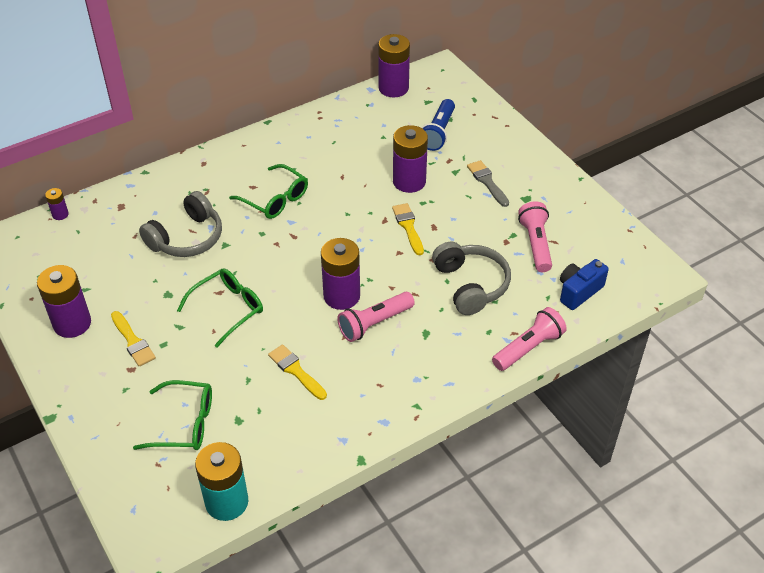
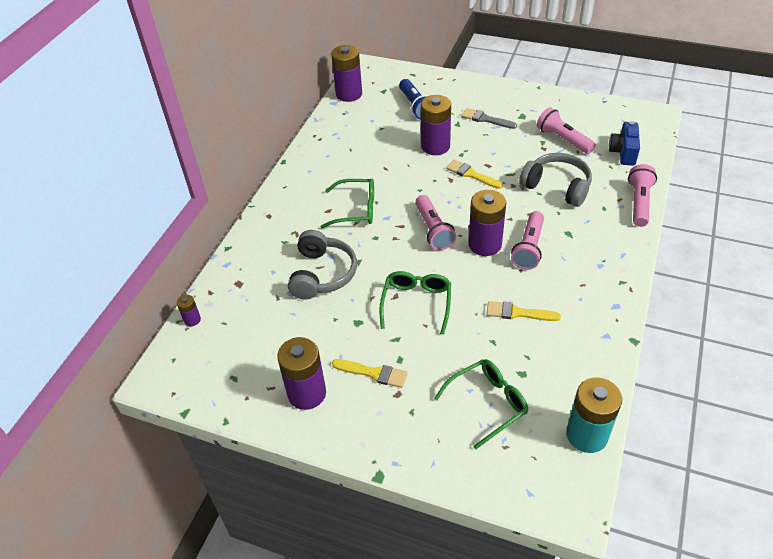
camera: 35 degrees left, 0 degrees up
(315, 256) = (433, 230): none -> pink flashlight

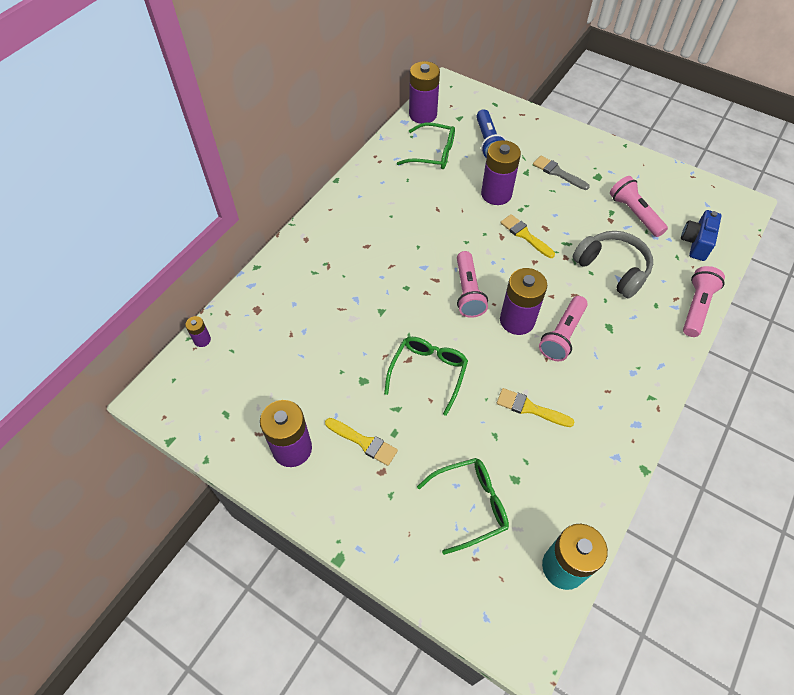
camera: 10 degrees right, 10 degrees up
(322, 274) = (342, 318): grey headphones -> none
(356, 209) = (395, 251): green glasses -> green glasses (433, 153)

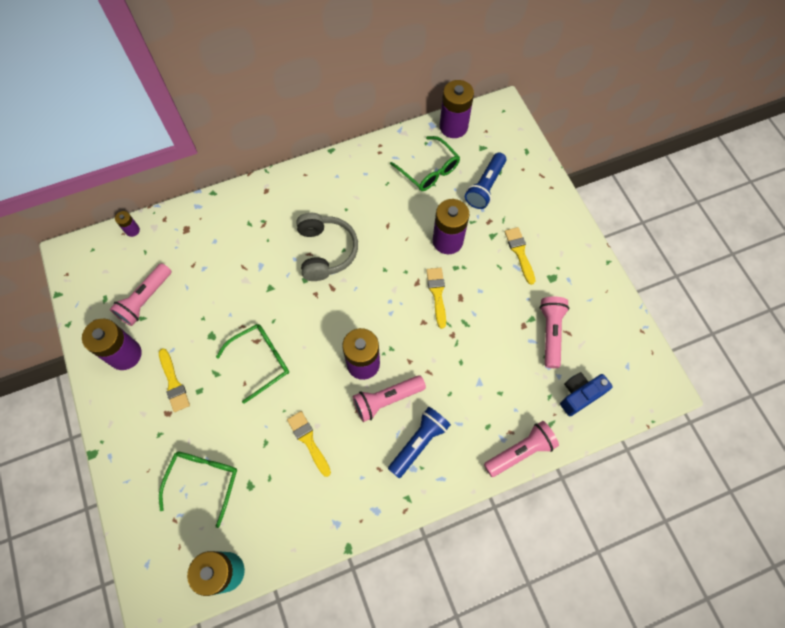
camera: 35 degrees right, 10 degrees up
(467, 292) = (347, 314): pink flashlight -> pink flashlight (145, 299)
(470, 505) = (203, 481): green glasses -> green glasses turned 90 degrees counterclockwise
(558, 173) = (519, 252): grey brush -> yellow brush
(612, 269) = (481, 371): grey headphones -> grey headphones (326, 251)
(618, 351) = (419, 443): none -> blue flashlight

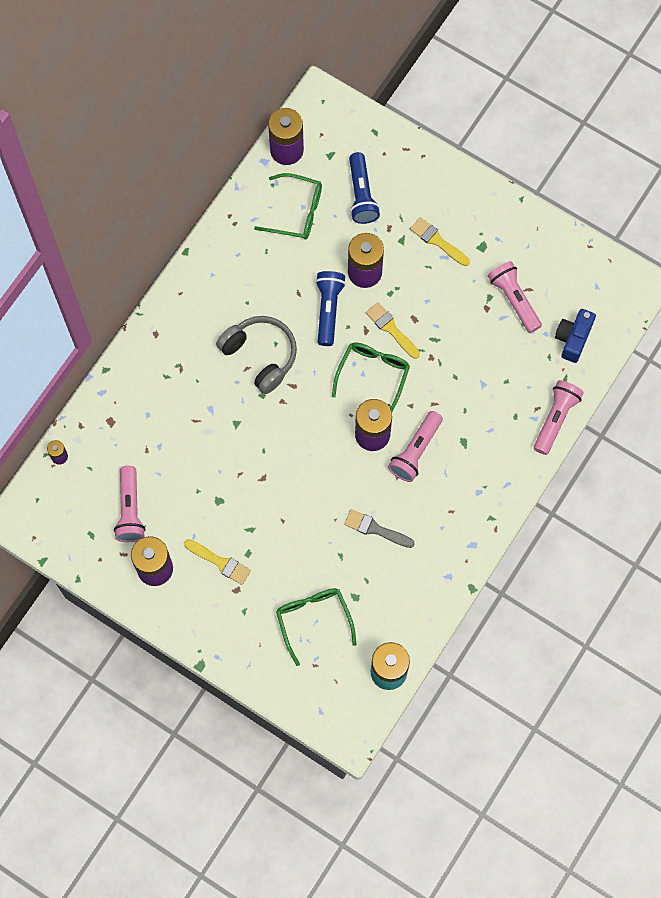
camera: 35 degrees left, 5 degrees up
(261, 361) = (281, 492): green glasses -> green glasses (373, 375)
(308, 440) = (375, 529): yellow brush -> grey brush
(419, 443) = (468, 468): blue flashlight -> blue flashlight (328, 310)

